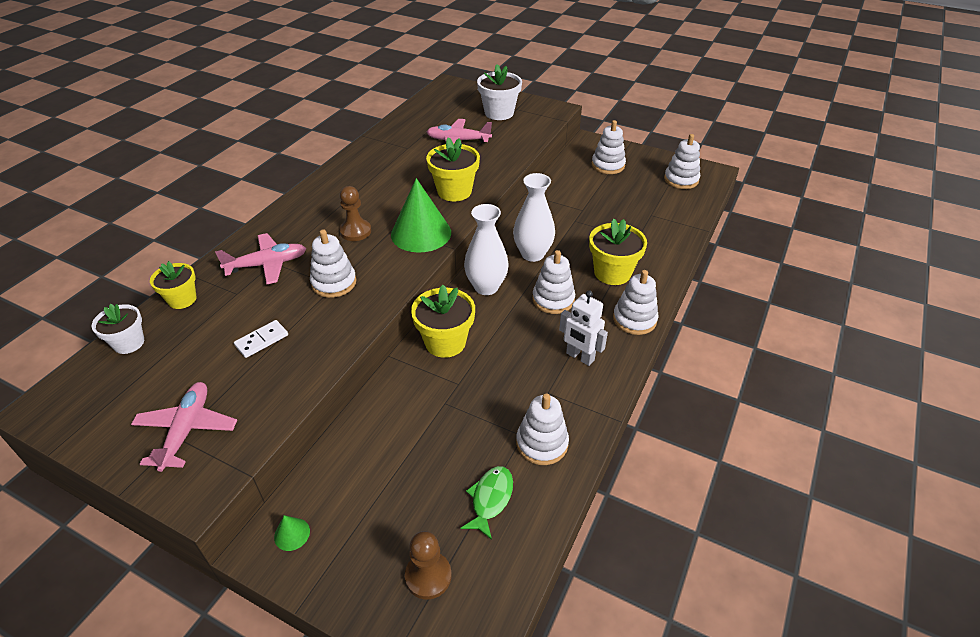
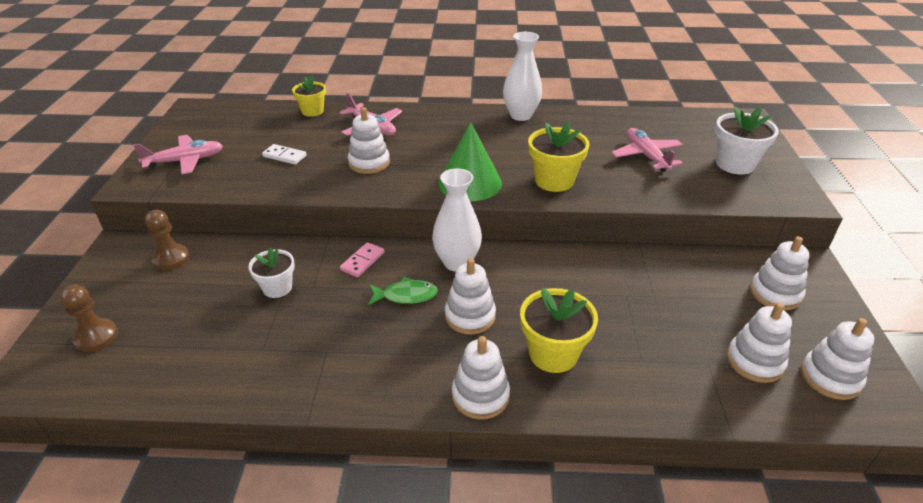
camera: 65 degrees right, 5 degrees down
(129, 343) = (259, 110): white flower pot -> white flower pot (277, 288)
(292, 534) = (130, 253): green cone -> none
(355, 231) = (444, 150): brown pawn -> brown pawn (171, 258)
(445, 342) = (362, 261): yellow flower pot -> pink domino
(490, 499) = (180, 350): green fish -> green fish (406, 295)
(532, 254) = (535, 279): white vase -> white vase (520, 115)
(542, 443) = (255, 366): white stacking toy -> white stacking toy (755, 361)
(579, 357) = (390, 362): white robot -> none

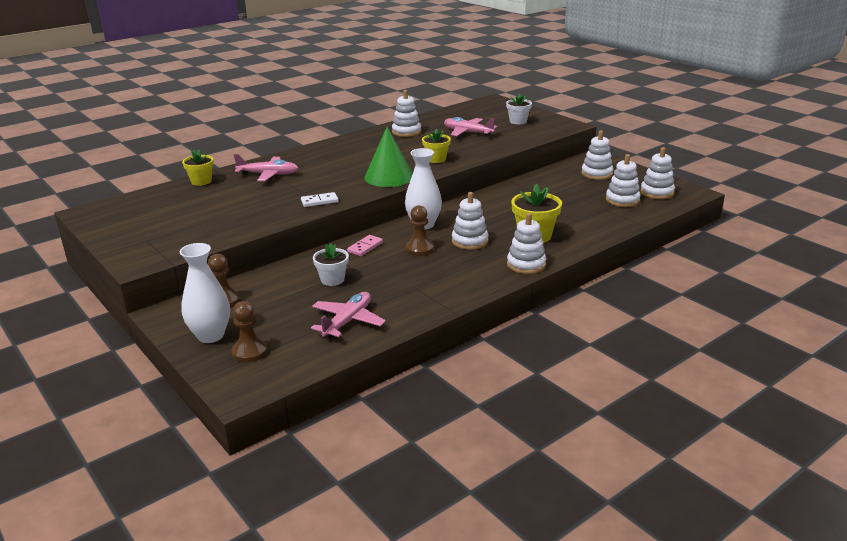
camera: 40 degrees left, 10 degrees down
(185, 161) = (154, 238): pink plane -> pink plane (348, 321)
(284, 156) = (233, 208): white domino -> white domino (319, 201)
(362, 261) = (365, 247): pink domino -> pink domino turned 45 degrees clockwise
(369, 163) = (304, 191): white stacking toy -> white stacking toy (406, 132)
(406, 295) = (419, 249): green fish -> brown pawn
(520, 115) = (360, 137): white vase -> white vase (210, 335)
(554, 181) = (436, 159): yellow flower pot -> yellow flower pot, size x0.66
(735, 164) = (518, 121): white flower pot -> white flower pot, size x0.66

